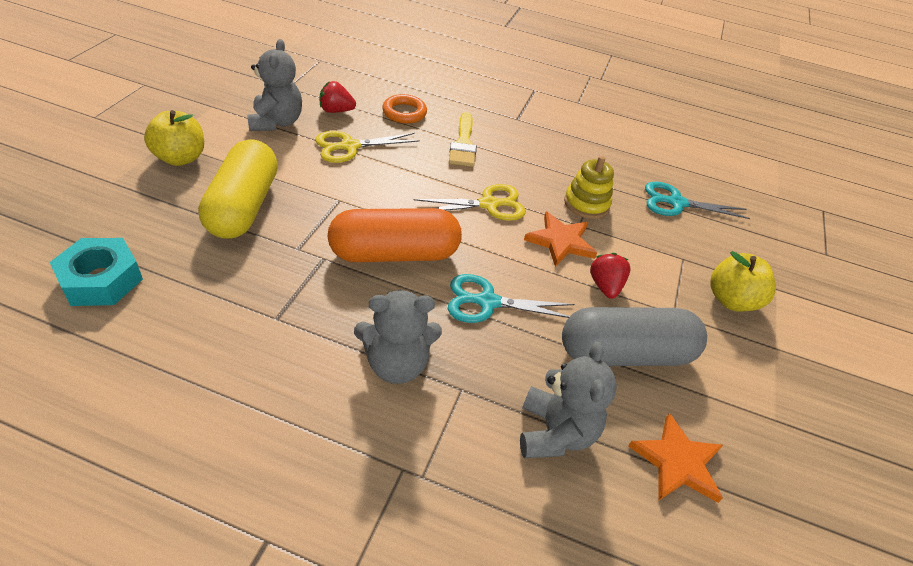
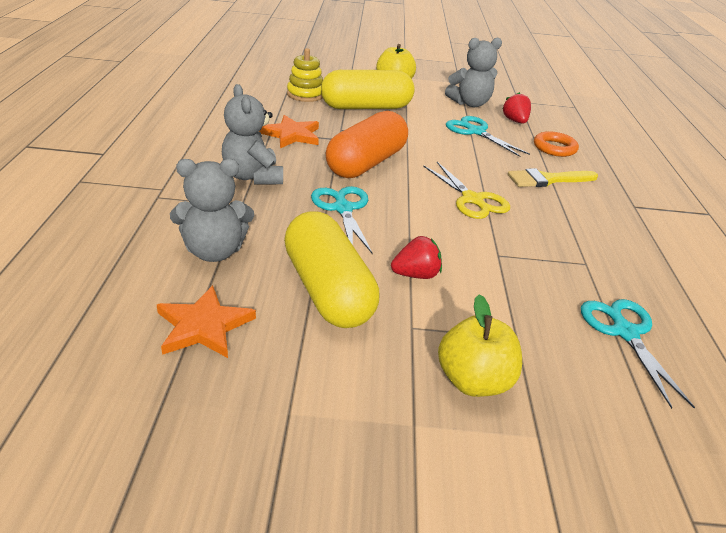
camera: 75 degrees right, 10 degrees down
(101, 280) = (270, 83): turquoise nut -> none
(350, 146) = (476, 132): yellow scissors -> turquoise scissors
(394, 253) = (366, 163): orange capsule -> orange capsule turned 60 degrees clockwise
(560, 241) = (459, 243): orange star -> orange star (292, 135)
(586, 204) = (539, 258): yellow stacking toy -> yellow stacking toy (305, 95)
(625, 354) = (327, 290): grey capsule -> yellow capsule

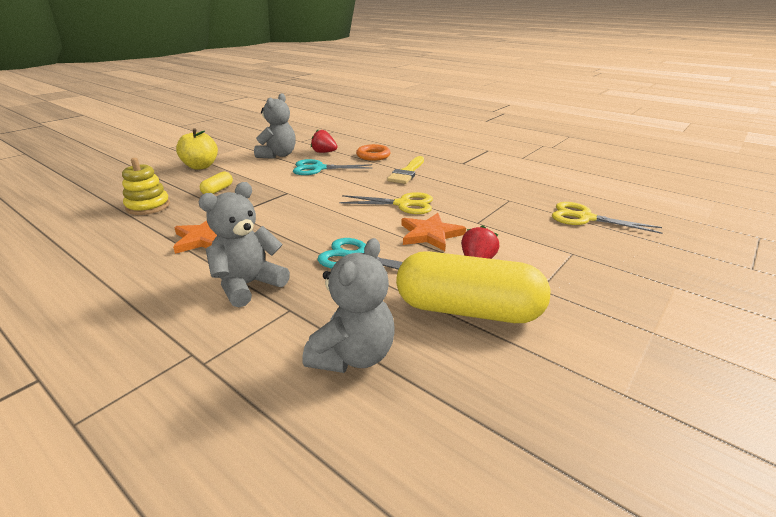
camera: 50 degrees left, 5 degrees down
(204, 326) = (474, 407): orange star -> orange star (430, 234)
(253, 176) = (248, 285): grey teddy bear -> grey teddy bear turned 120 degrees clockwise
(366, 107) = (218, 190): yellow capsule -> yellow capsule, size x0.42
(366, 163) = (303, 223): orange capsule -> none
(473, 381) = (613, 288): yellow apple -> none
(625, 332) = (585, 218): turquoise scissors -> yellow scissors

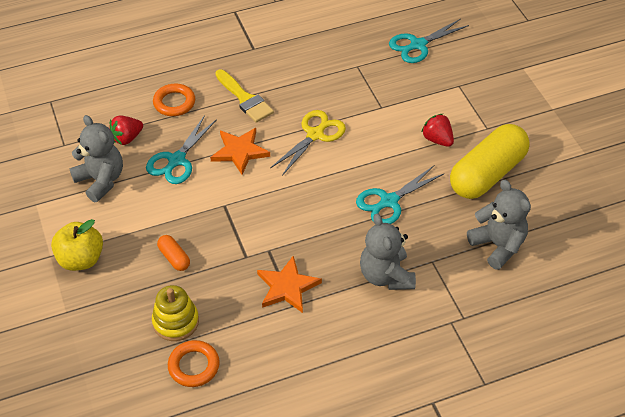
camera: 60 degrees left, 20 degrees up
(98, 224) = (194, 366): none -> orange ring
(218, 190) = (174, 258): yellow capsule -> orange capsule
(430, 234) = (381, 144): orange star -> orange star (239, 151)
(585, 218) = (418, 45): yellow scissors -> turquoise scissors

